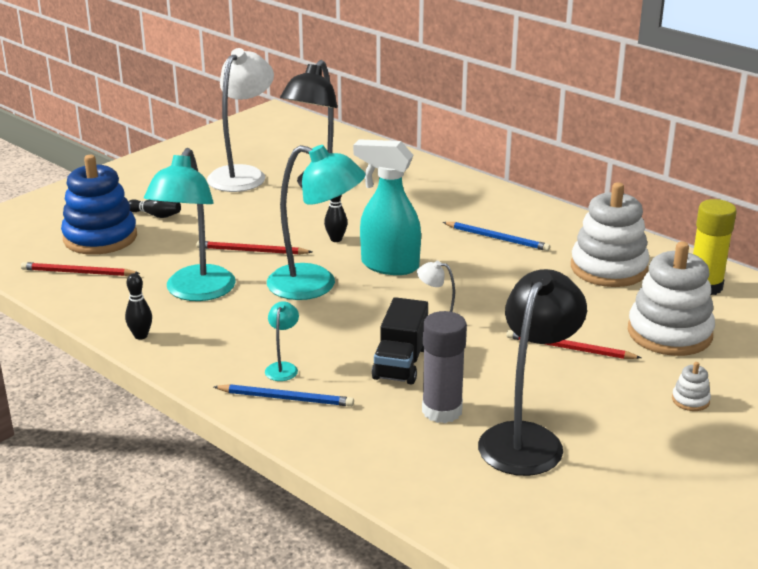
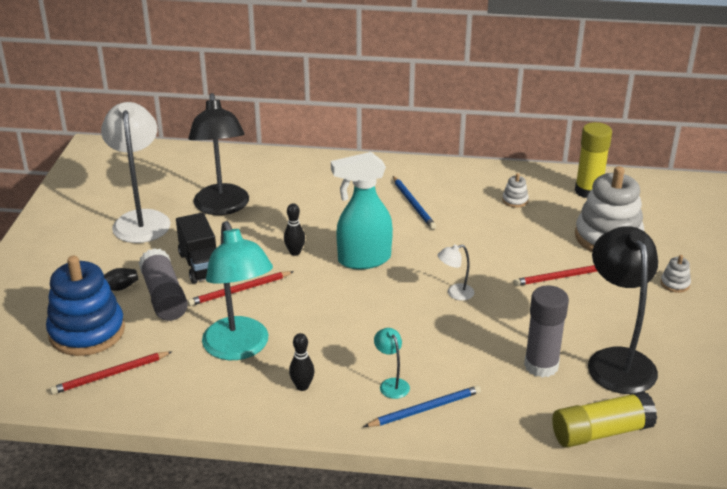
camera: 35 degrees left, 5 degrees up
(141, 336) = (244, 409): black bowling pin -> black bowling pin (302, 386)
(187, 234) = (164, 296): none -> grey glue stick
(315, 285) = (329, 301): turquoise lamp -> none
(401, 363) = (469, 340): black truck -> black truck (201, 265)
(425, 488) = (601, 432): none -> yellow glue stick
(497, 238) = (413, 204): blue pencil -> blue pencil turned 75 degrees clockwise
(608, 268) = (515, 200): white stacking toy -> white stacking toy, size x0.41

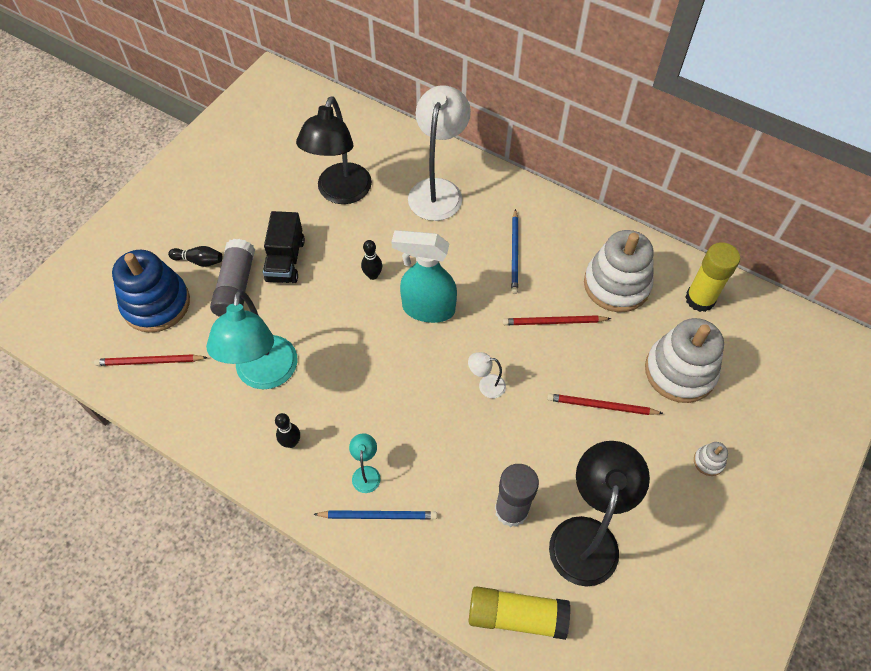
camera: 25 degrees right, 25 degrees up
(141, 219) = (265, 183): white lamp -> white lamp (438, 190)
(239, 290) = (301, 304): red pencil -> red pencil (553, 322)
(515, 200) = (616, 284): white stacking toy -> white stacking toy, size x2.45

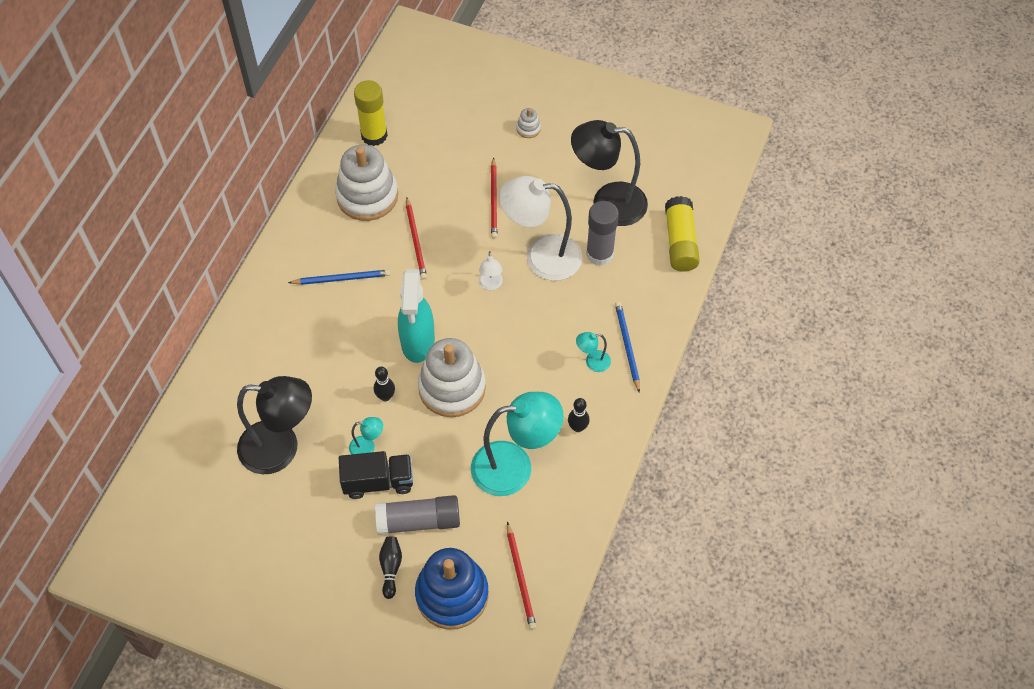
camera: 100 degrees left, 0 degrees up
(323, 256) = (368, 447): none -> turquoise lamp
(438, 190) = (268, 356): white lamp -> white lamp (541, 257)
(680, 371) = (450, 148): white stacking toy -> white stacking toy (452, 388)

